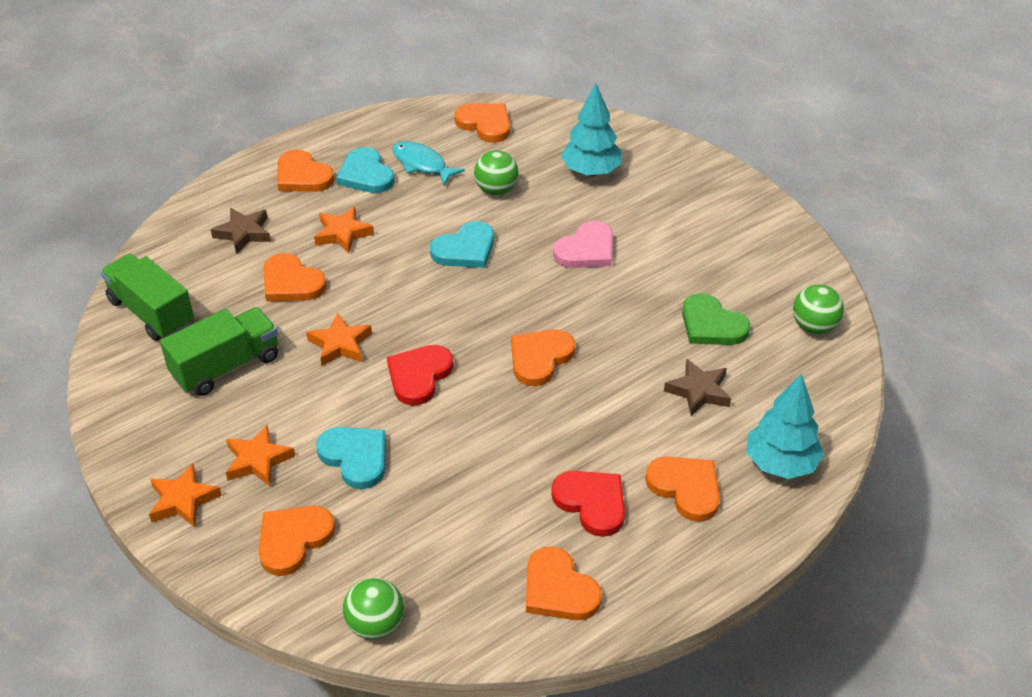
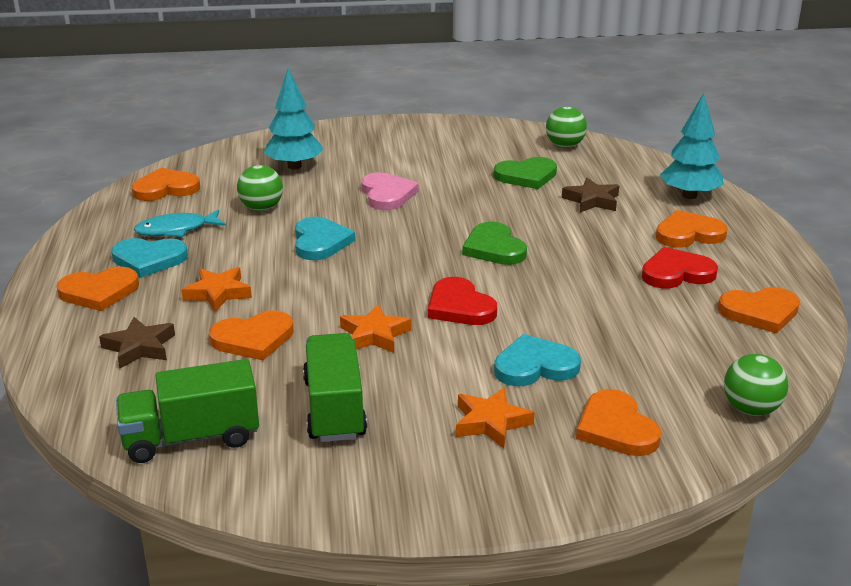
camera: 60 degrees left, 15 degrees down
(183, 500) = (509, 485): orange star -> none
(540, 358) = (494, 248): orange heart -> green heart

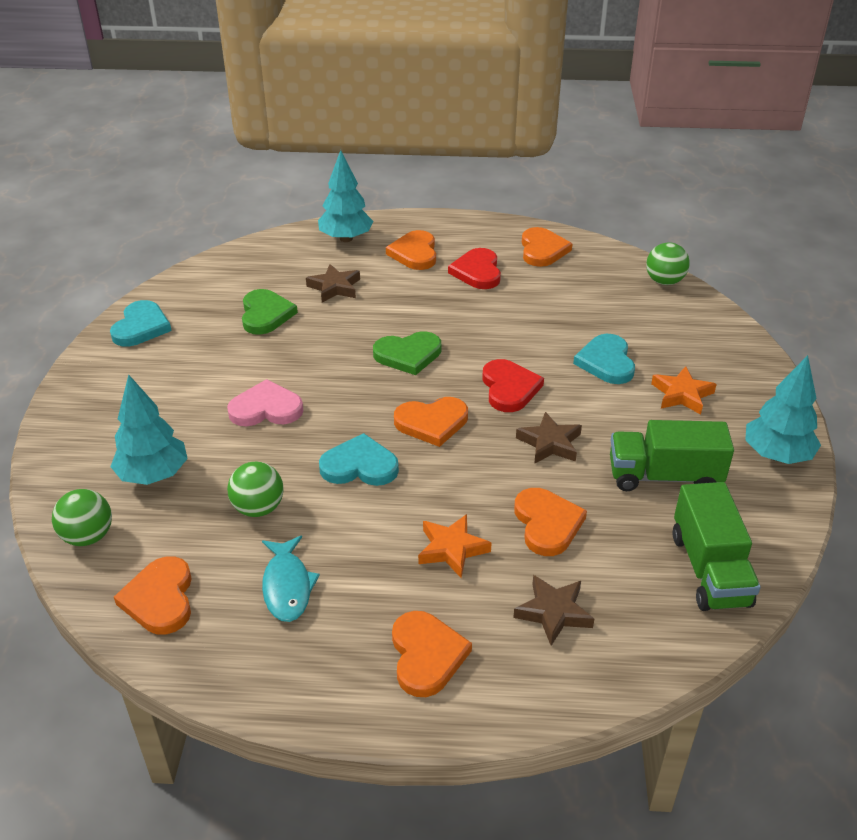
camera: 80 degrees left, 10 degrees up
(149, 259) = (357, 611): turquoise heart -> turquoise heart (141, 327)
(374, 335) = (550, 443): orange star -> brown star
(390, 497) = (776, 455): none -> turquoise tree
(459, 306) = (509, 388): red heart -> red heart turned 75 degrees counterclockwise
(565, 146) = (207, 282): green ball -> green ball (88, 536)
(616, 428) = (687, 339): orange heart -> orange heart (432, 423)

